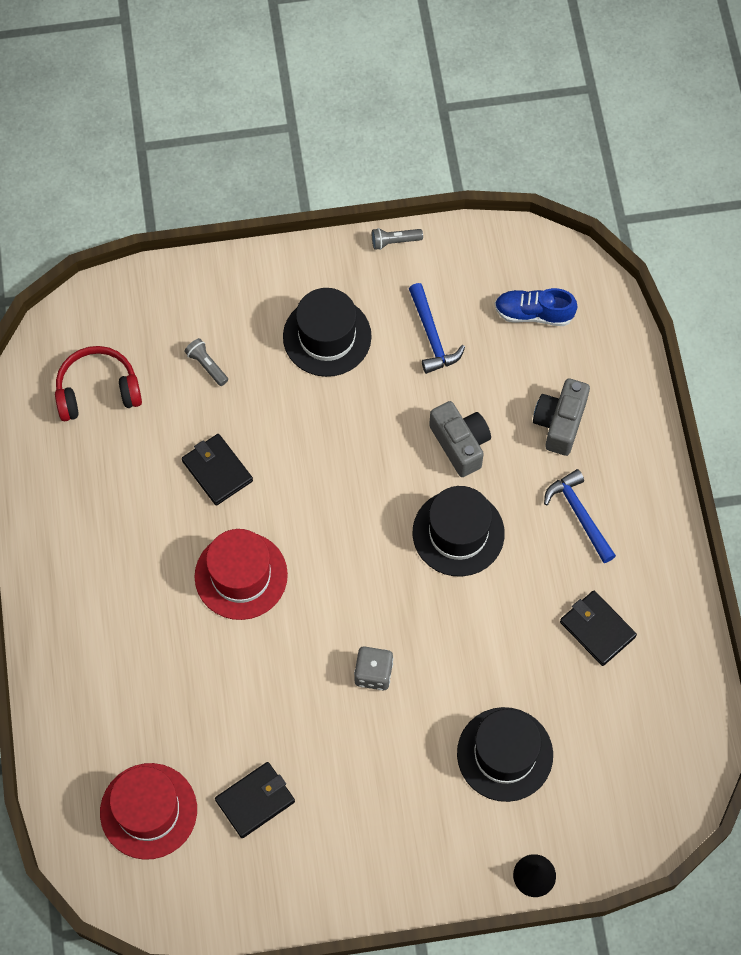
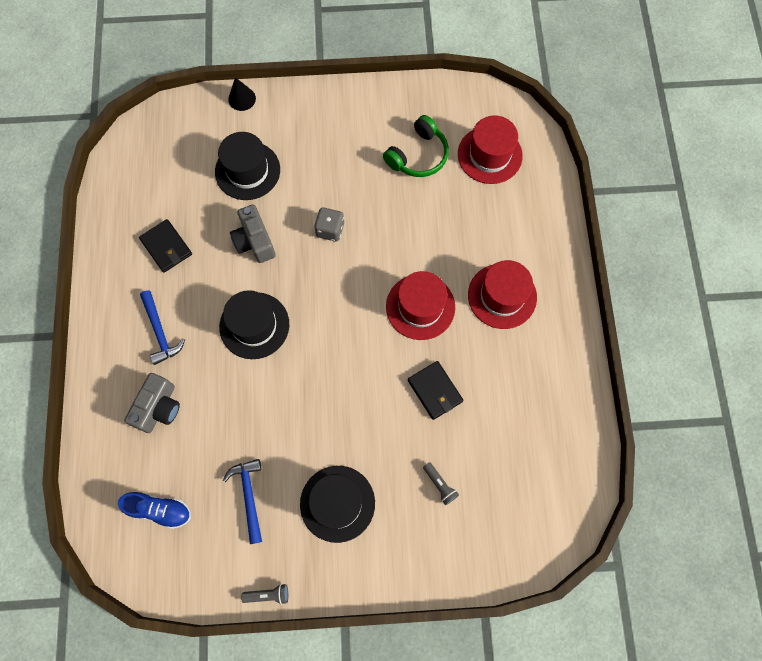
camera: 175 degrees left, 5 degrees up
(98, 390) = (531, 470): red headphones -> none
(131, 599) = (502, 296): none -> red hat
(255, 800) = (418, 155): black wallet -> green headphones
(460, 444) = (241, 397): grey camera -> grey camera (254, 241)

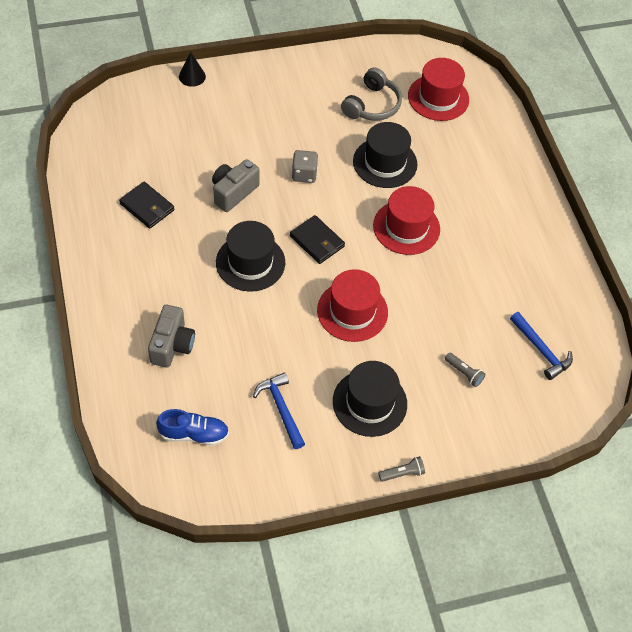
camera: 15 degrees left, 15 degrees down
(160, 331) = (158, 279): blue hammer -> blue hammer (541, 350)
(247, 171) = (212, 134): black hat -> black hat (385, 163)
(254, 241) = (233, 192): grey camera -> grey camera turned 75 degrees clockwise
(268, 594) = (321, 492): grey flashlight -> grey flashlight (402, 473)
(418, 155) = (372, 105): green headphones -> grey headphones
(435, 391) = (438, 295): black wallet -> black wallet (317, 241)
(502, 296) = (480, 209): red hat -> red hat (352, 311)

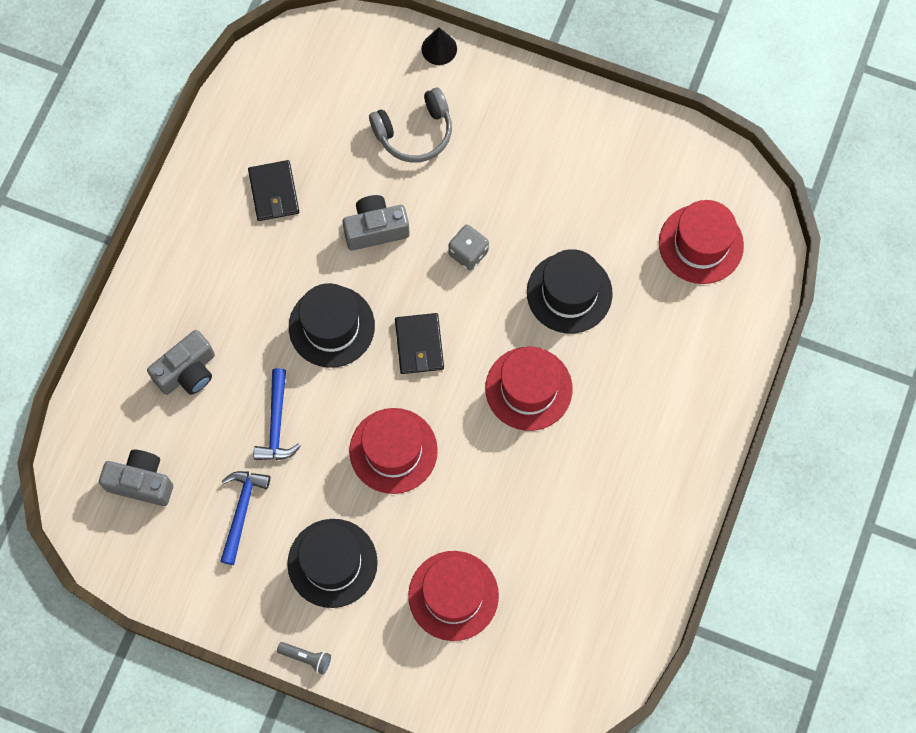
camera: 40 degrees right, 15 degrees up
(194, 434) = (141, 482): blue shoe -> grey camera
(372, 105) = (614, 208): grey headphones -> grey headphones (415, 133)
(464, 373) = (453, 595): grey flashlight -> red hat
(541, 350) = (556, 624): blue hammer -> blue hammer (276, 423)

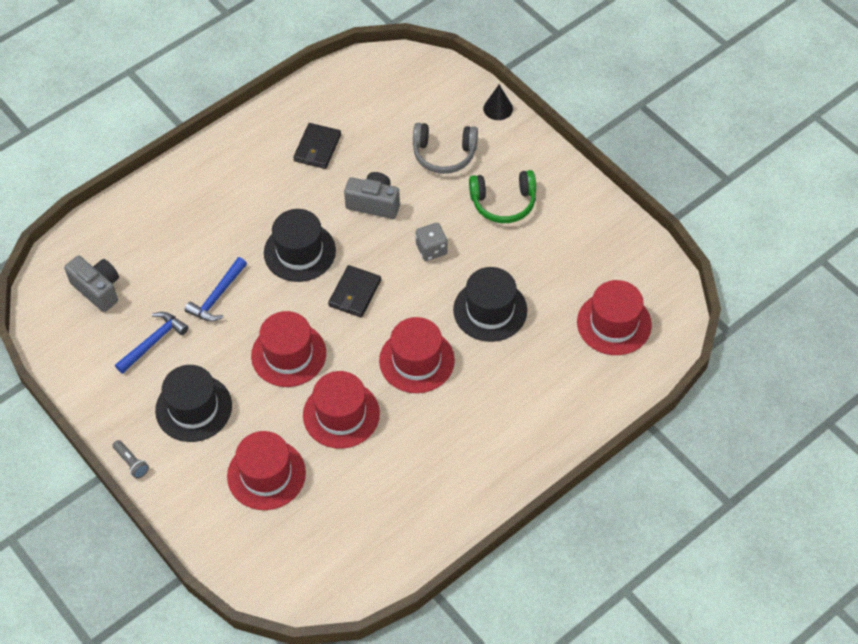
camera: 30 degrees right, 15 degrees down
(188, 372) = (179, 234): grey camera -> none
(488, 489) = (341, 414): none -> red hat
(511, 160) = (503, 203): none -> green headphones

